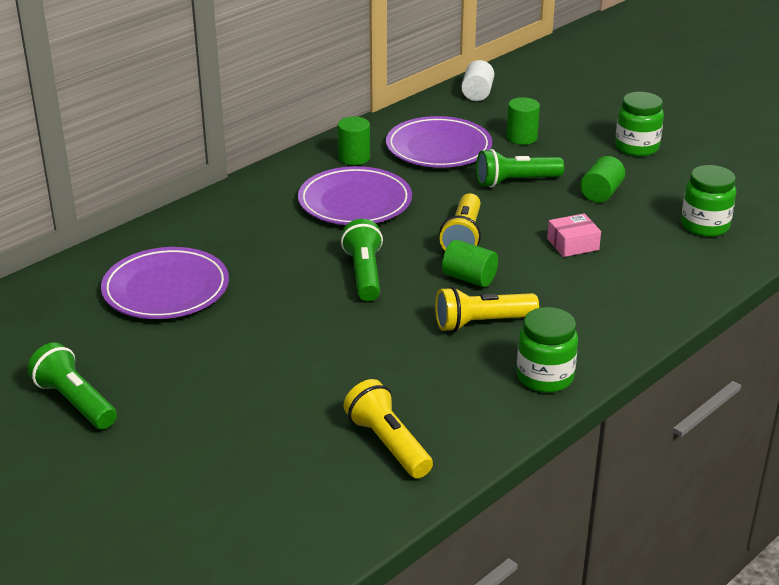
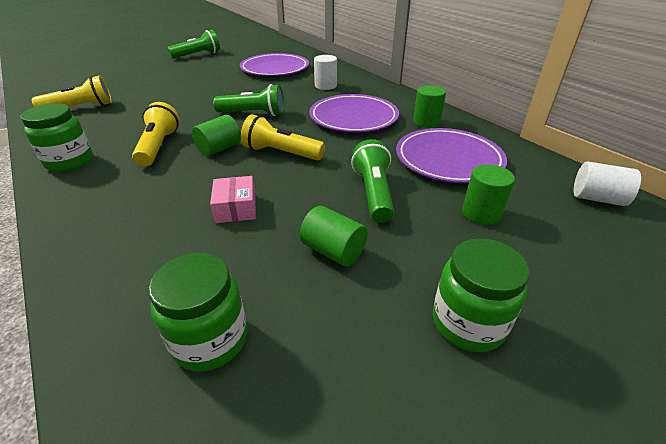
camera: 100 degrees right, 5 degrees up
(245, 232) = (325, 86): none -> white cylinder

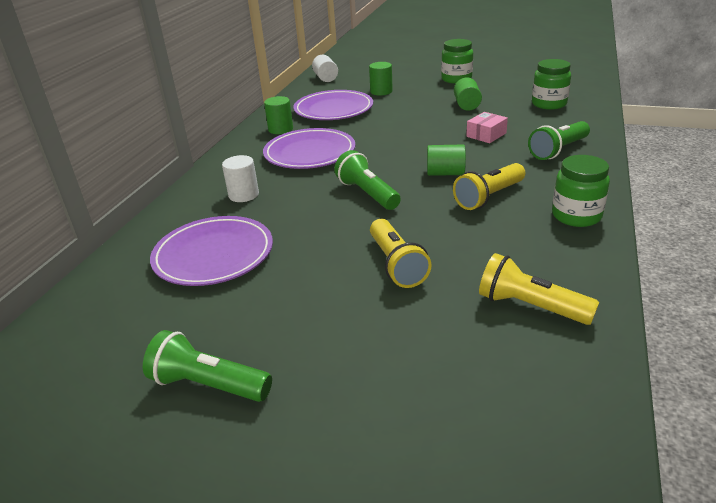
camera: 125 degrees left, 5 degrees down
(281, 153) = (410, 151): yellow flashlight -> yellow flashlight (396, 264)
(373, 193) = (406, 113): green flashlight -> green flashlight (558, 150)

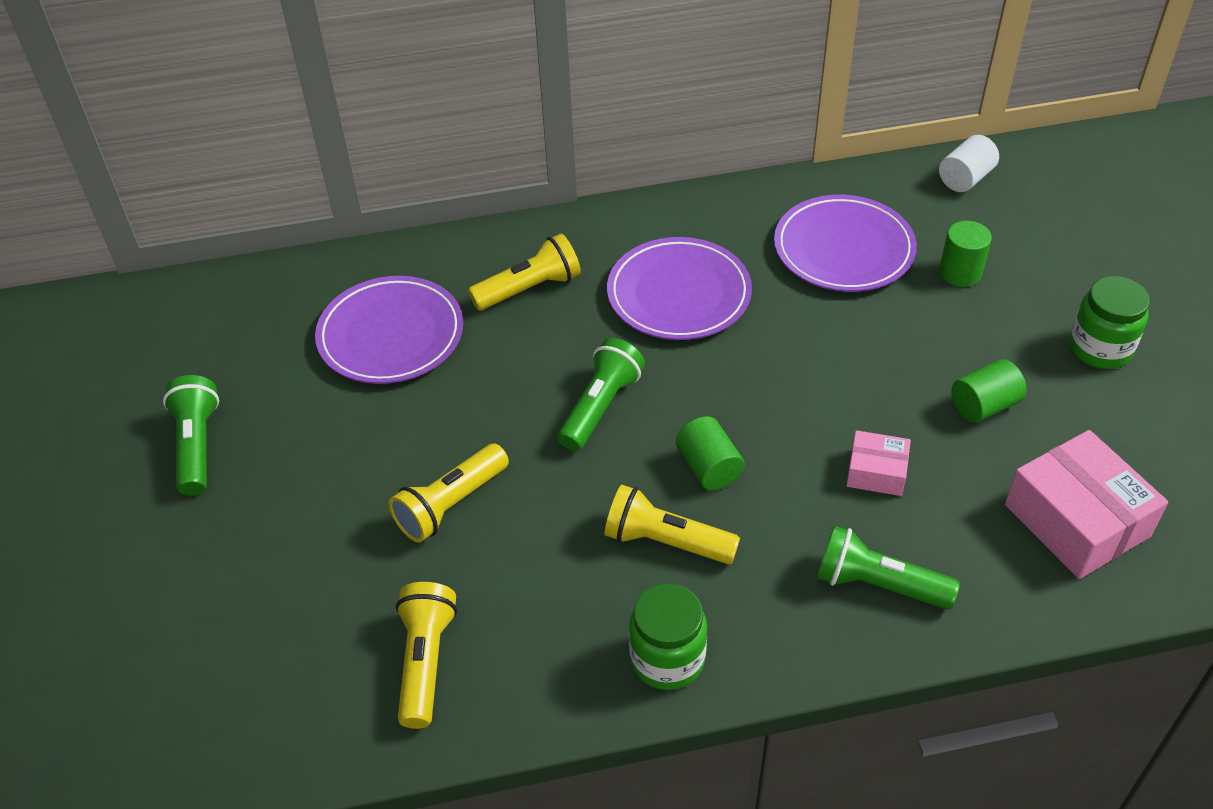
camera: 60 degrees right, 15 degrees up
(243, 195) = (529, 289): white cylinder -> yellow flashlight
(280, 129) = (733, 226): green cylinder -> none
(549, 104) = (1077, 520): green jar -> pink box

